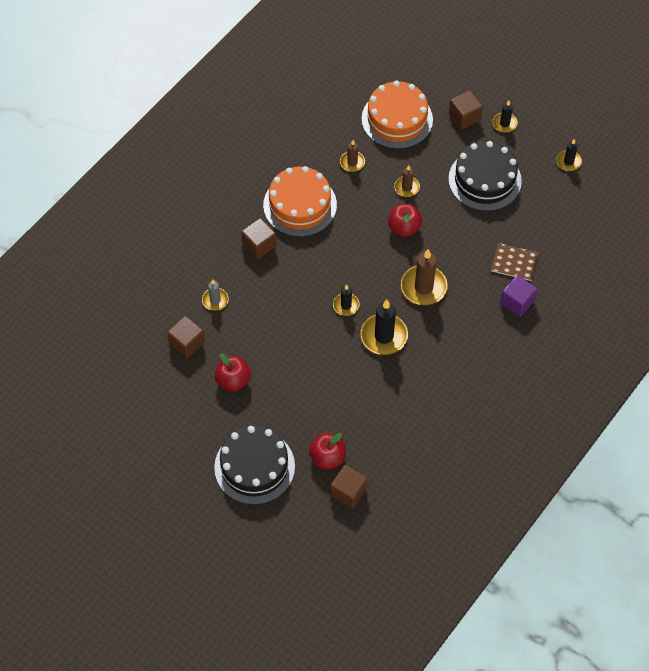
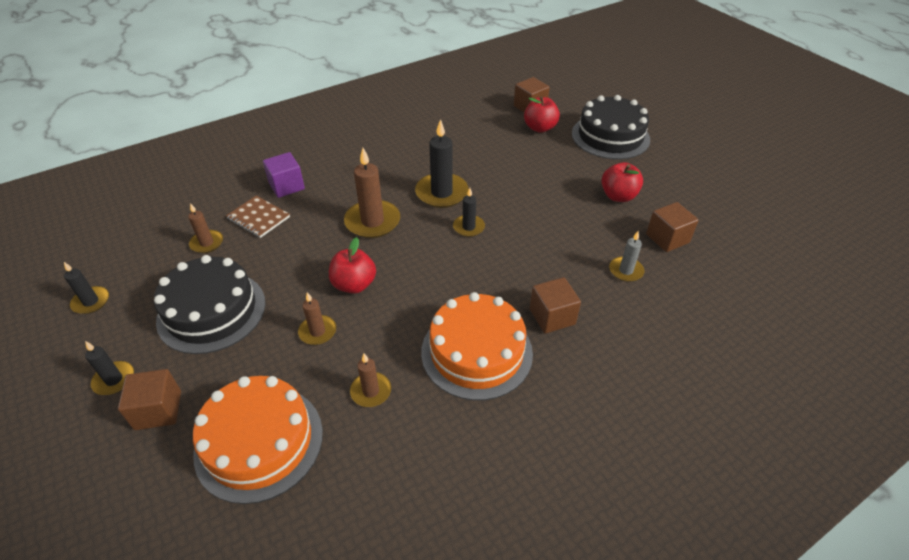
camera: 160 degrees left, 15 degrees down
(533, 228) = (207, 243): none -> brown candle

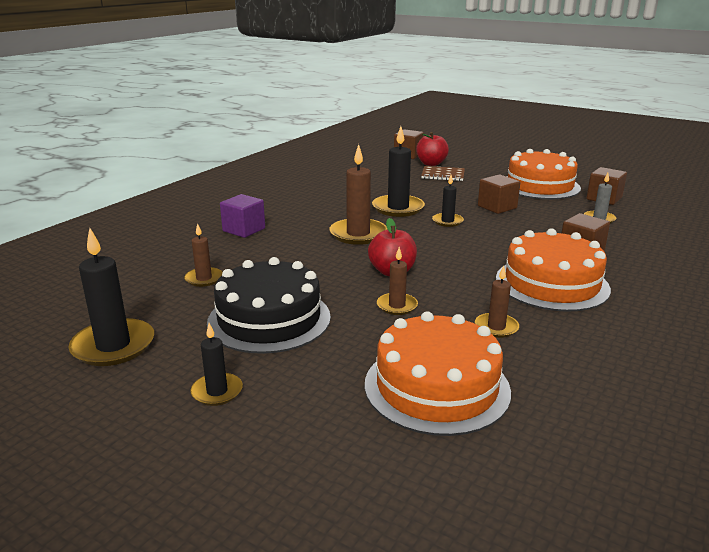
camera: 25 degrees left, 20 degrees down
(91, 302) = (113, 346): black candle -> black candle, size x1.76
(158, 410) = (299, 398): brown cube -> brown cube (497, 207)
(258, 218) = (240, 253): brown notebook -> brown notebook (443, 175)
(610, 136) = (491, 159): black cake -> none
(618, 196) = (540, 186): red apple -> orange cake

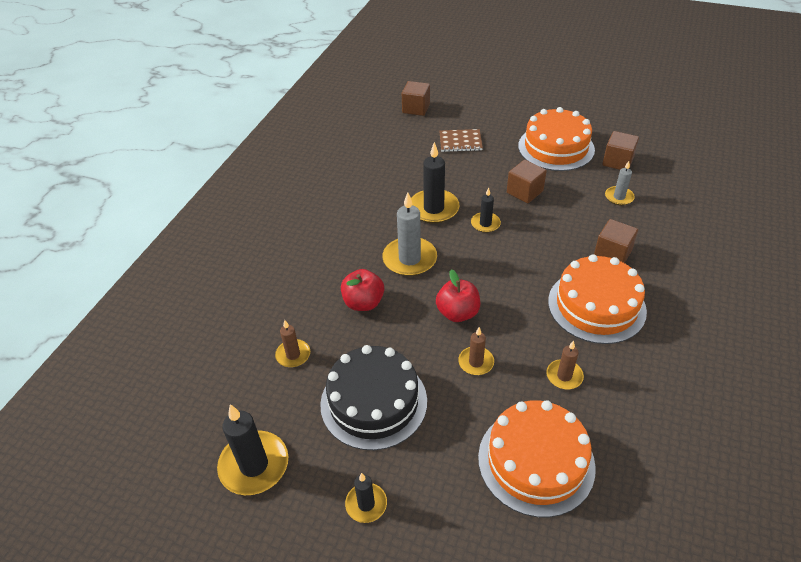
camera: 10 degrees left, 20 degrees up
(244, 230) = (299, 270): purple cube -> none
(358, 234) = (409, 259): brown candle -> grey candle
(431, 164) = (443, 122): red apple -> red apple (363, 303)

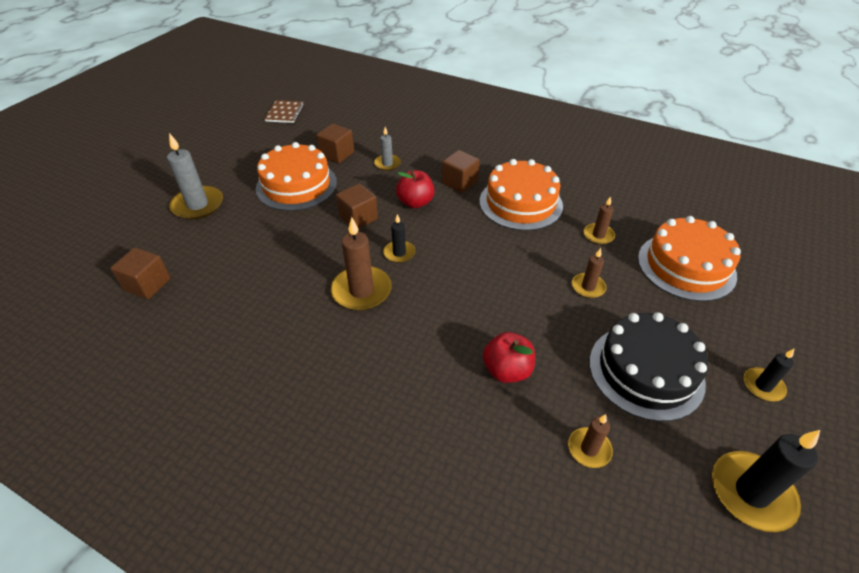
camera: 85 degrees left, 0 degrees up
(409, 259) = (441, 321): grey candle -> grey candle (198, 205)
(433, 209) = (361, 291): black candle -> brown candle
(457, 313) = (526, 291): red apple -> red apple (415, 202)
(460, 142) = (246, 252): brown notebook -> brown notebook (285, 113)

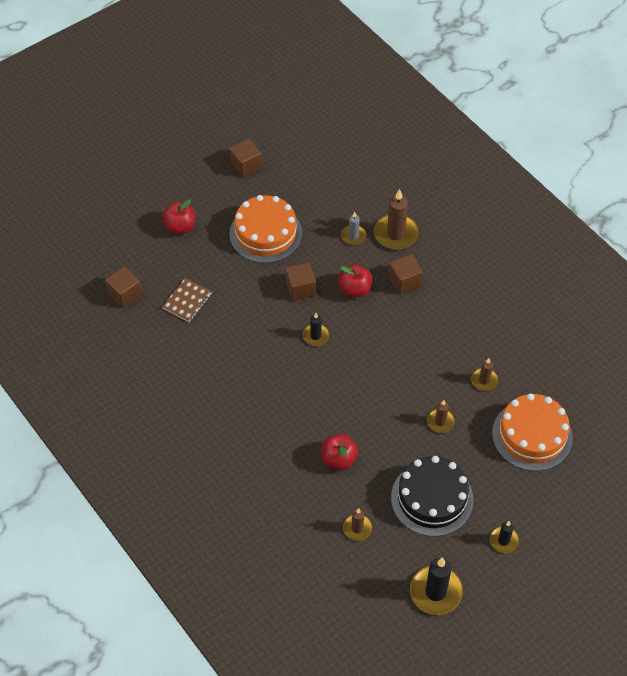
camera: 25 degrees right, 10 degrees up
(198, 205) = (180, 227): grey candle -> red apple
(285, 113) = (290, 133): brown notebook -> brown notebook (187, 301)
(337, 154) = (315, 208): brown cube -> brown cube (246, 165)
(361, 291) = (272, 359): brown candle -> brown candle (395, 234)
(520, 203) = (442, 324): orange cake -> none

